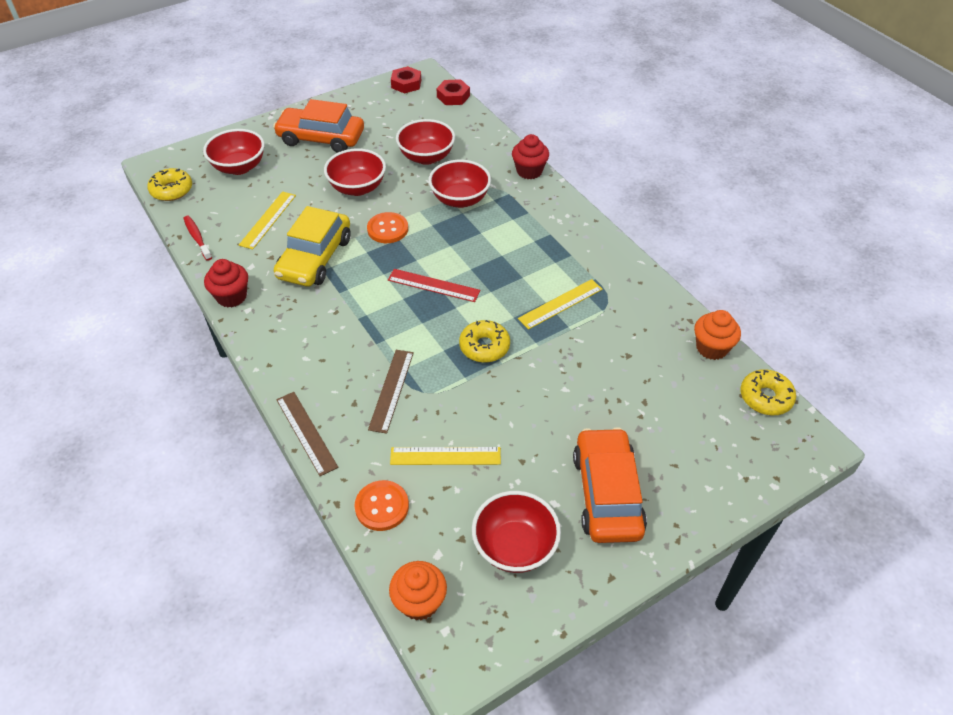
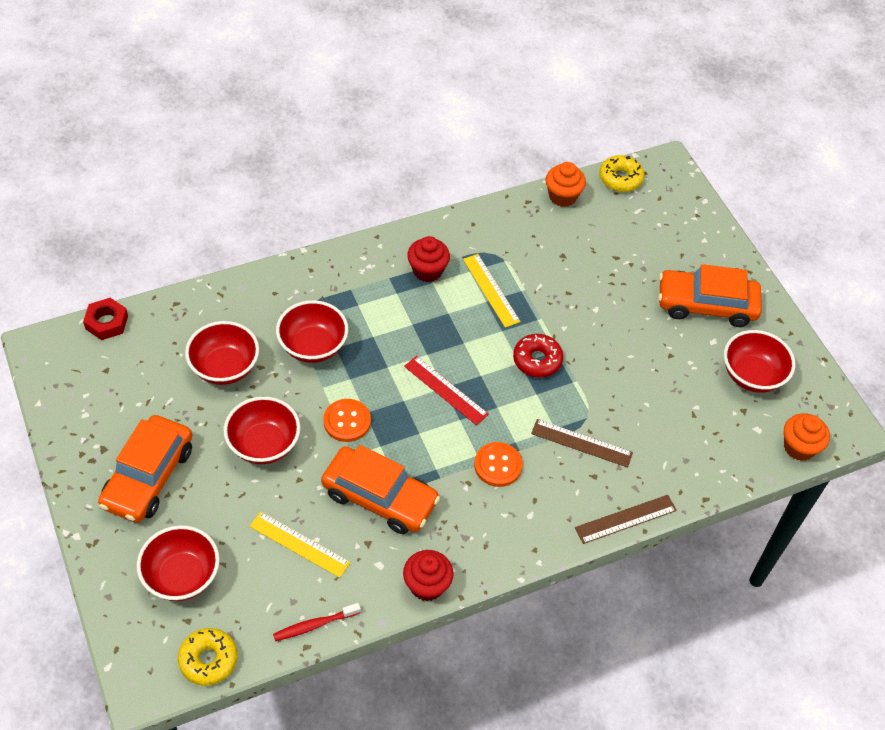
camera: 85 degrees left, 5 degrees up
(315, 258) = (379, 497): yellow car -> orange car
(382, 506) = (710, 464): orange button -> orange button (498, 465)
(406, 84) = (57, 369): red nut -> none
(433, 285) = (446, 390): red ruler -> red ruler turned 75 degrees counterclockwise
(445, 456) = (661, 410): yellow ruler -> none
(484, 347) = (537, 360): yellow donut -> red donut
(529, 171) = (281, 275): red cupcake -> red cupcake (427, 271)

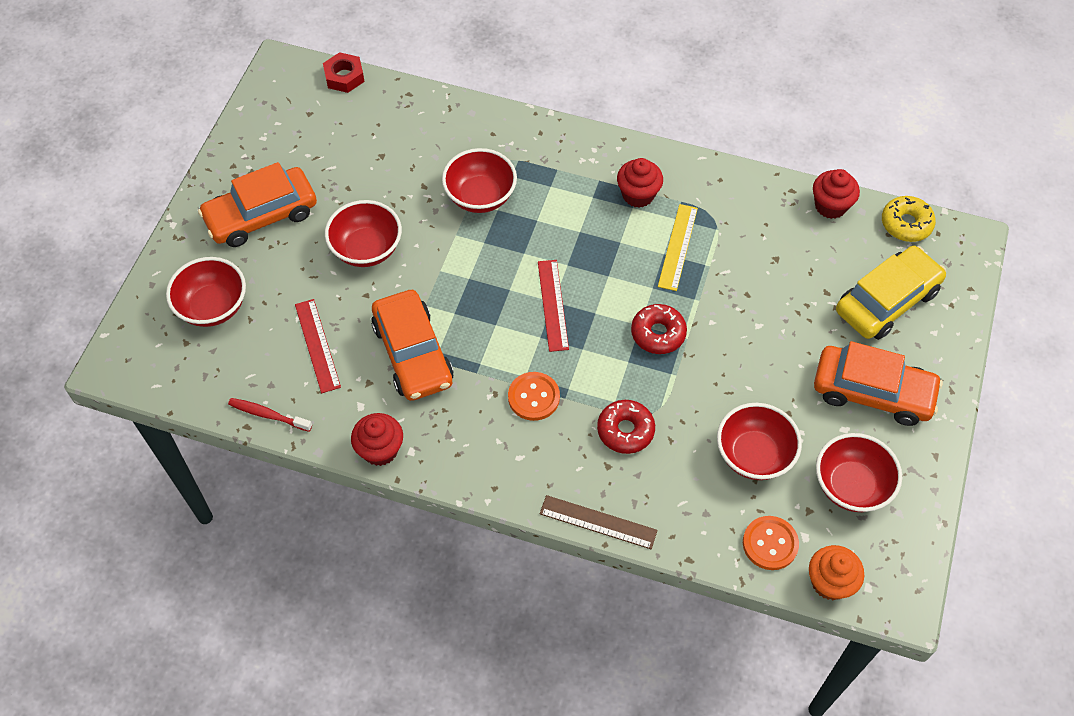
camera: 45 degrees right, 5 degrees up
(208, 660) = (171, 382): yellow donut -> none
(224, 367) = (396, 168): red bowl -> red bowl (754, 455)
(299, 544) = (317, 345): yellow ruler -> red ruler
(347, 421) = (447, 275): orange button -> orange button (770, 544)
(562, 196) = (830, 206): orange cupcake -> red cupcake
(581, 443) = (625, 430): brown ruler -> red donut
(657, 238) = (886, 301): none -> yellow car
(706, 305) = (872, 392): orange car -> orange car turned 150 degrees clockwise

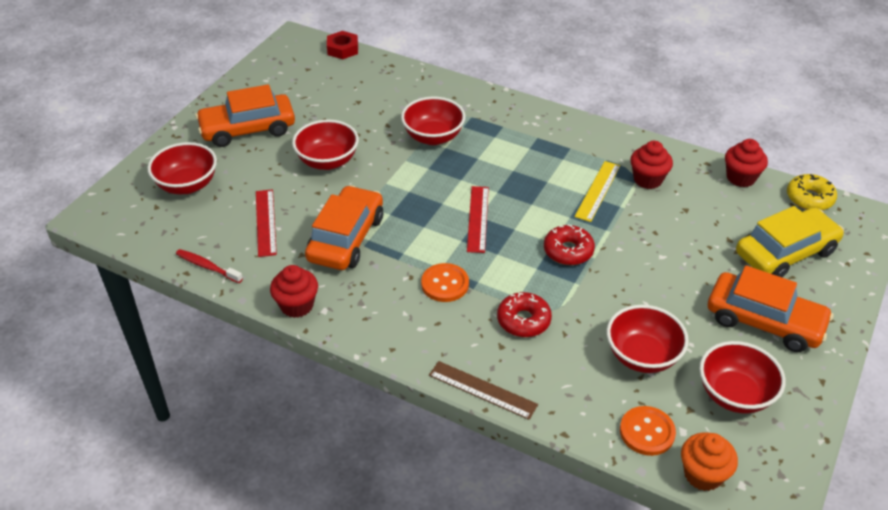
camera: 10 degrees right, 15 degrees down
(413, 353) = (346, 238): orange car -> orange car turned 150 degrees counterclockwise
(638, 195) = (569, 151): red cupcake -> red cupcake (648, 179)

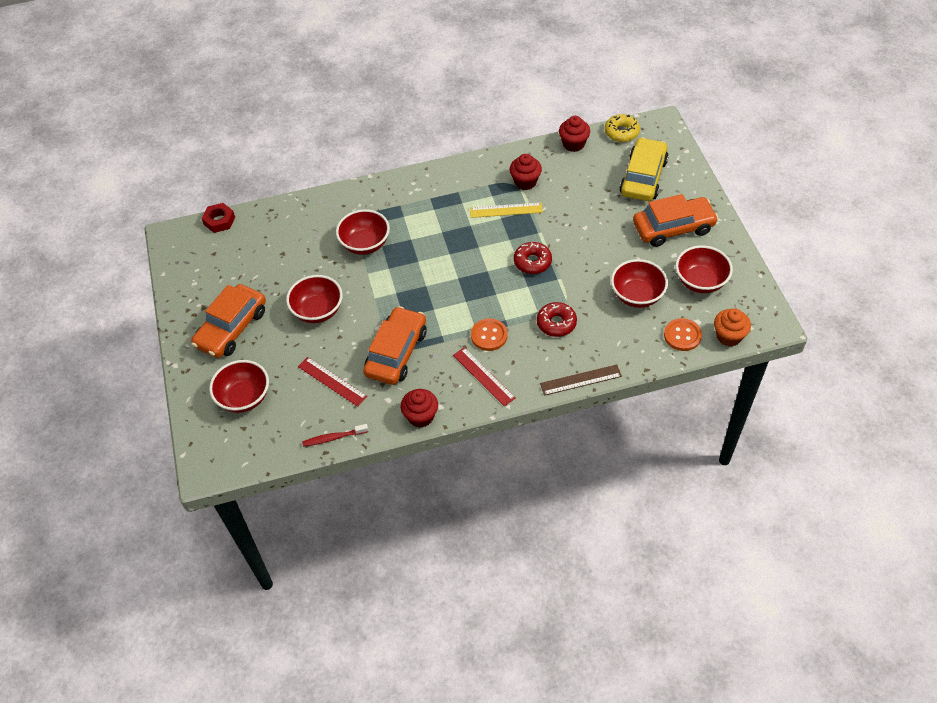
camera: 40 degrees left, 10 degrees up
(346, 238) = (396, 352): orange car -> orange car turned 45 degrees clockwise
(478, 219) = (459, 280): red ruler -> red ruler (483, 376)
(598, 191) = (506, 210): yellow ruler -> yellow ruler turned 75 degrees counterclockwise

